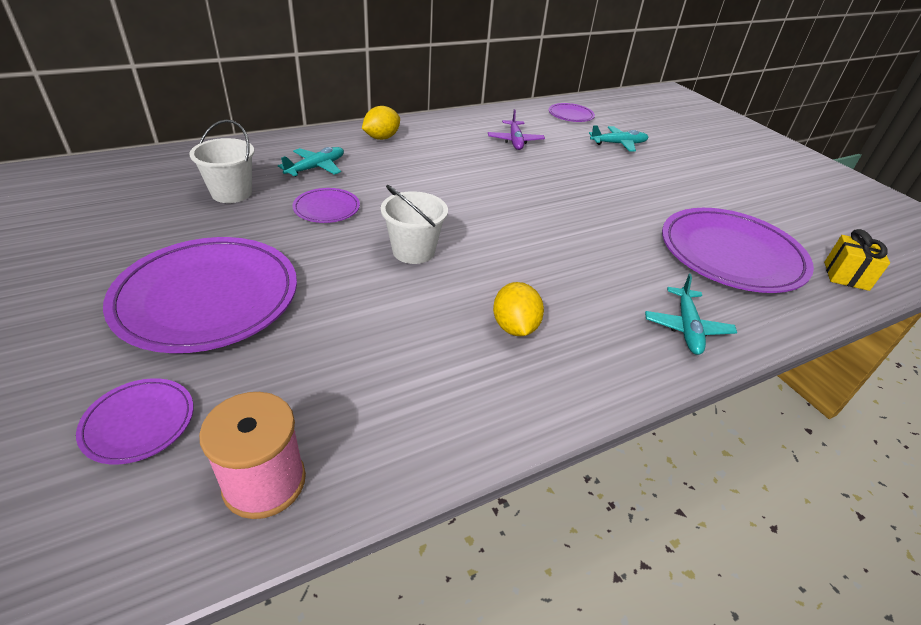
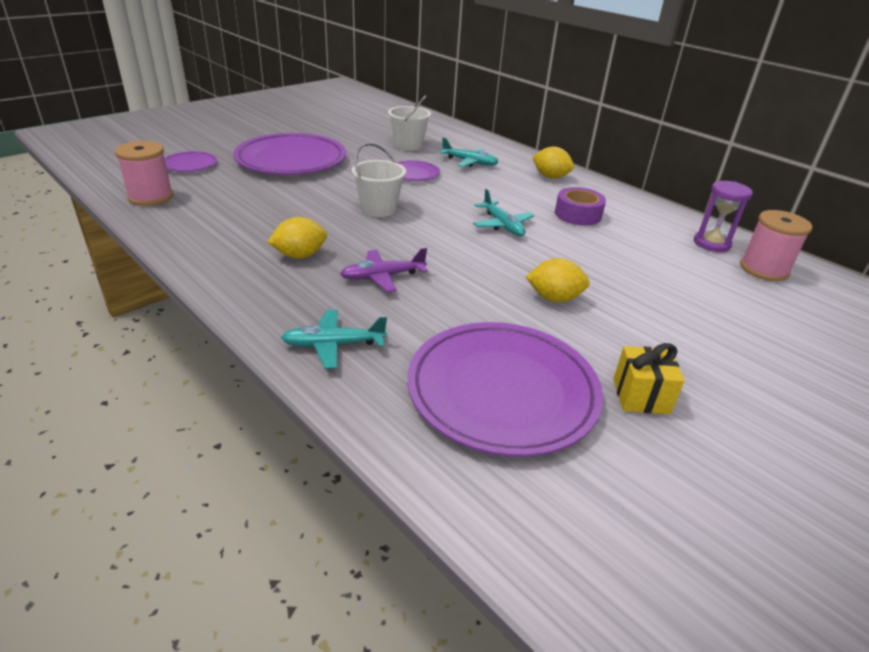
camera: 75 degrees right, 5 degrees down
(467, 149) = (578, 214): none -> purple tape
(515, 141) = (633, 237): purple plane -> purple plane (383, 277)
(531, 118) = (711, 243): none -> purple hourglass
(570, 115) = (764, 269): purple plate -> pink spool
(607, 200) = (554, 298): none -> yellow lemon
(618, 144) = (724, 306): turquoise plane -> turquoise plane (502, 225)
(846, 276) = (528, 515): yellow gift -> yellow gift (641, 396)

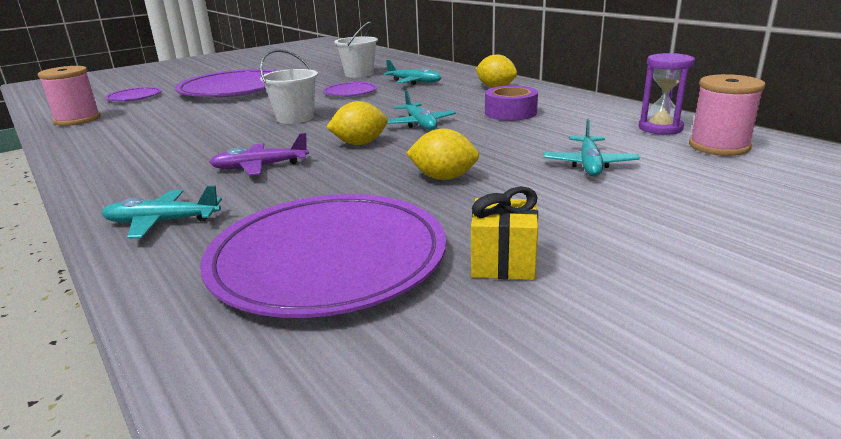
camera: 10 degrees right, 10 degrees down
(300, 255) = (186, 154): yellow lemon -> yellow lemon (360, 143)
(668, 286) = (589, 164): none -> turquoise plane

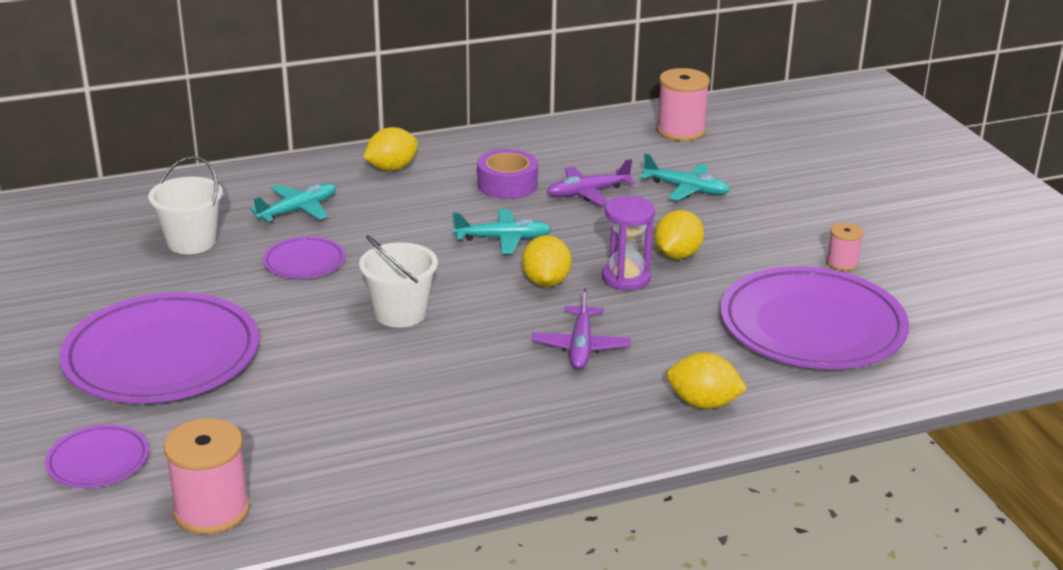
camera: 75 degrees left, 5 degrees up
(162, 222) = (703, 403): turquoise plane -> yellow lemon
(503, 263) = (842, 263): yellow gift -> pink spool
(529, 134) = (588, 193): none -> purple plane
(660, 128) = (618, 135): purple hourglass -> purple hourglass (626, 278)

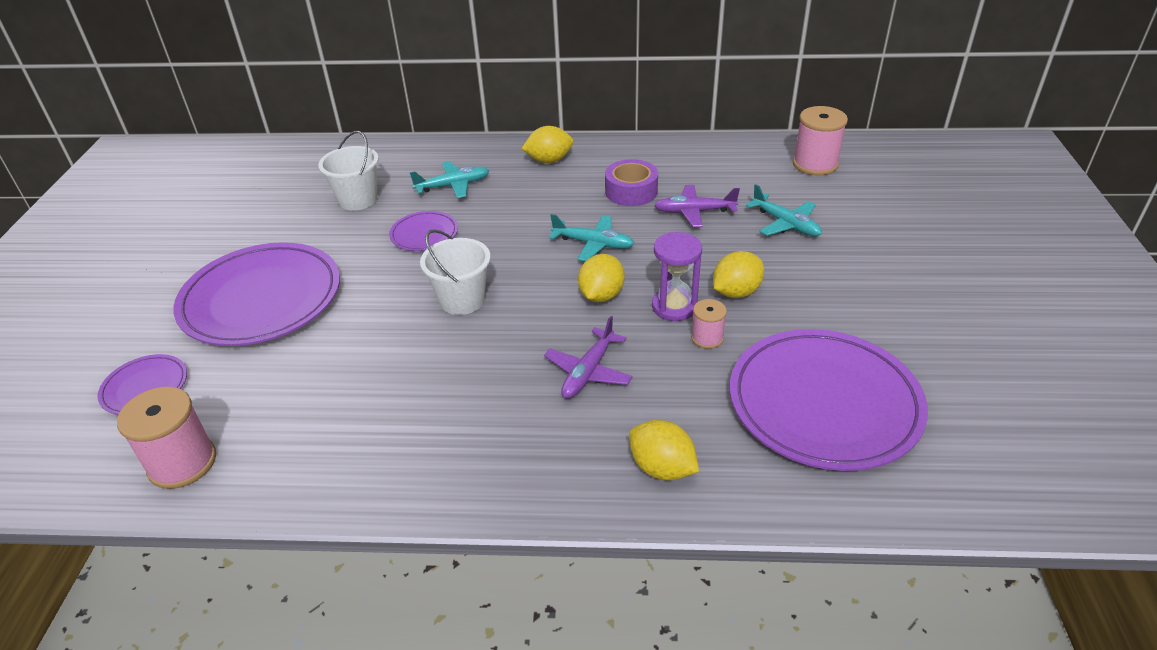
camera: 25 degrees right, 10 degrees up
(842, 263) = (895, 335): pink spool -> pink spool (707, 338)

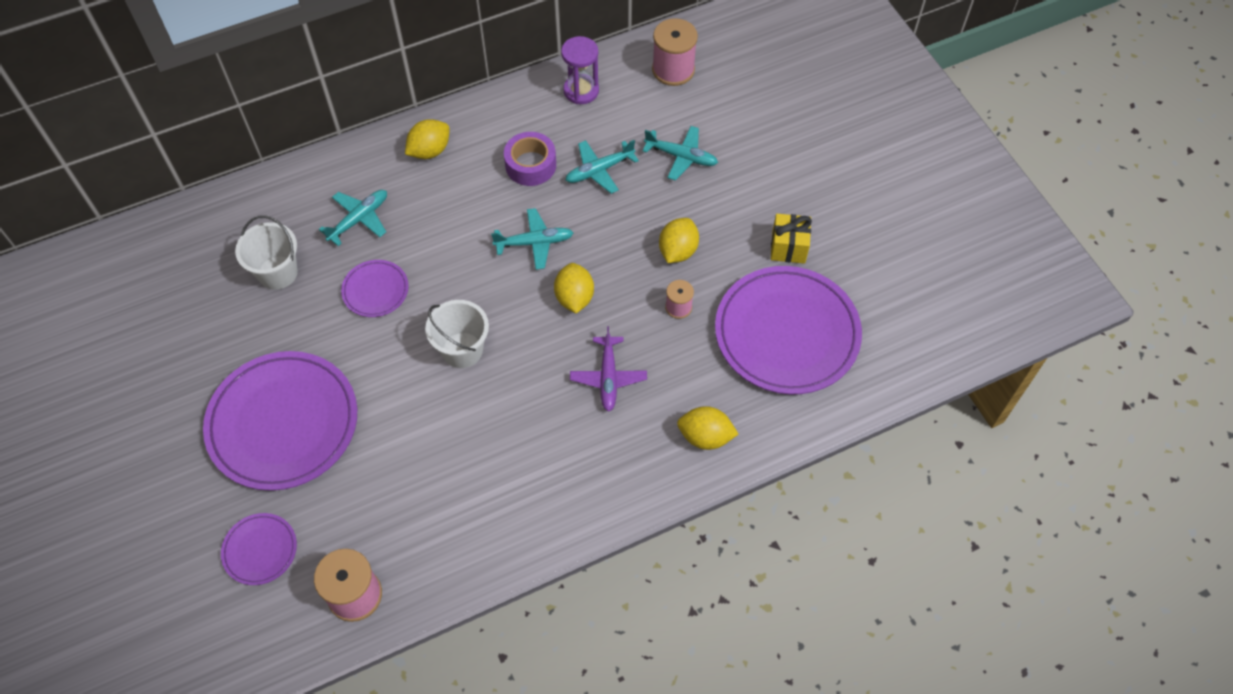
camera: 30 degrees left, 20 degrees up
(674, 306) = (638, 286): purple hourglass -> purple hourglass (581, 91)
(694, 212) = (599, 170): purple plane -> turquoise plane
(868, 327) = (788, 247): none -> yellow gift

